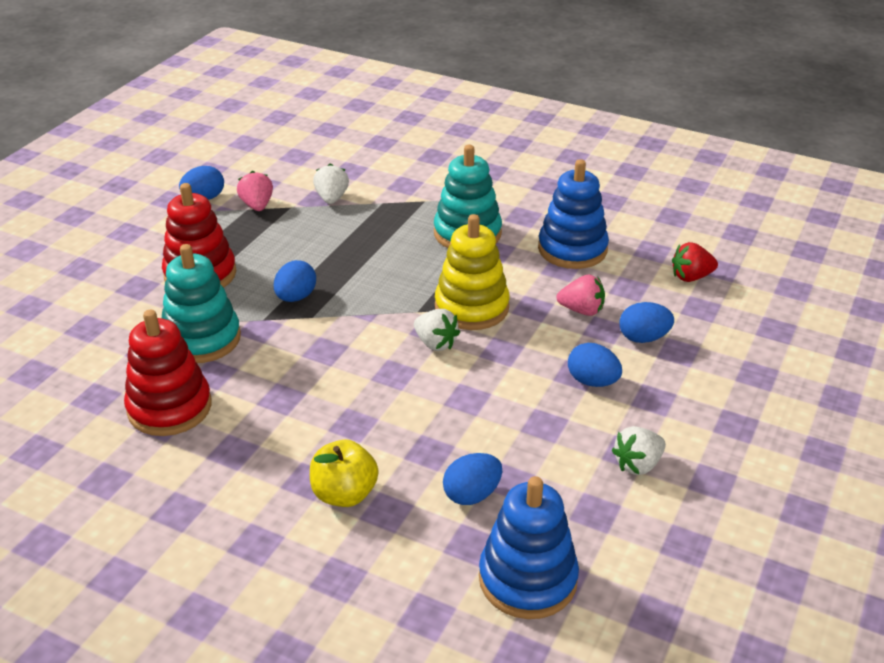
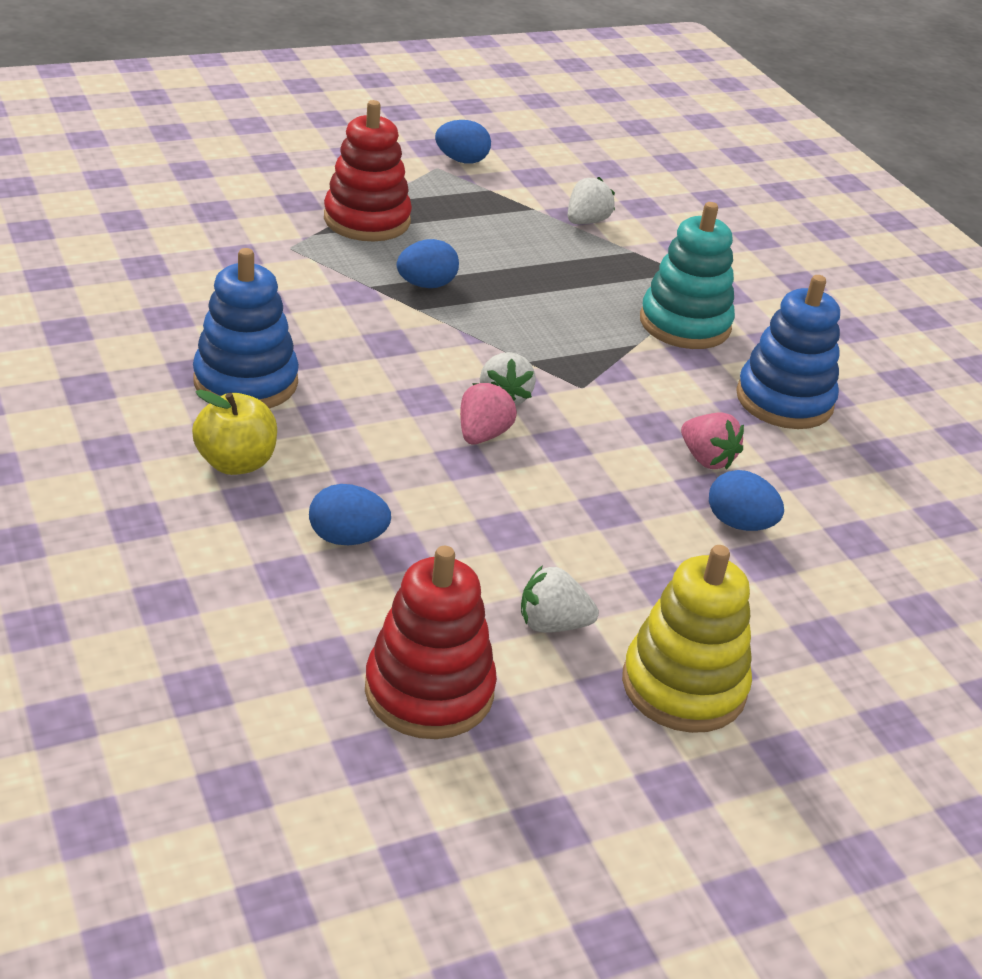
camera: 35 degrees right, 0 degrees up
(169, 407) = (191, 308): red stacking toy -> red stacking toy (429, 691)
(202, 339) = (293, 271): turquoise stacking toy -> none
(257, 205) = (502, 191): pink strawberry -> pink strawberry (482, 435)
(471, 307) = (588, 389): yellow stacking toy -> yellow stacking toy (683, 686)
(527, 579) = (294, 637): blue stacking toy -> blue stacking toy (246, 382)
(592, 381) = (618, 526): blue egg -> none
(691, 277) = (892, 503): red strawberry -> none

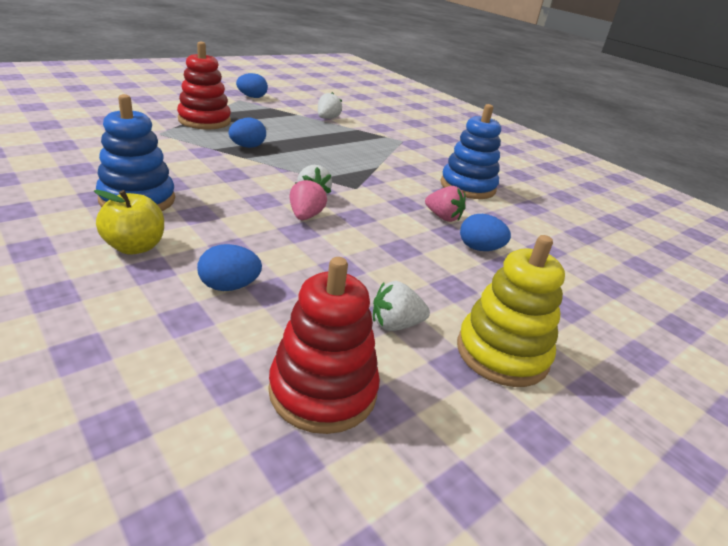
camera: 15 degrees left, 5 degrees down
(685, 324) = (398, 157): turquoise stacking toy -> none

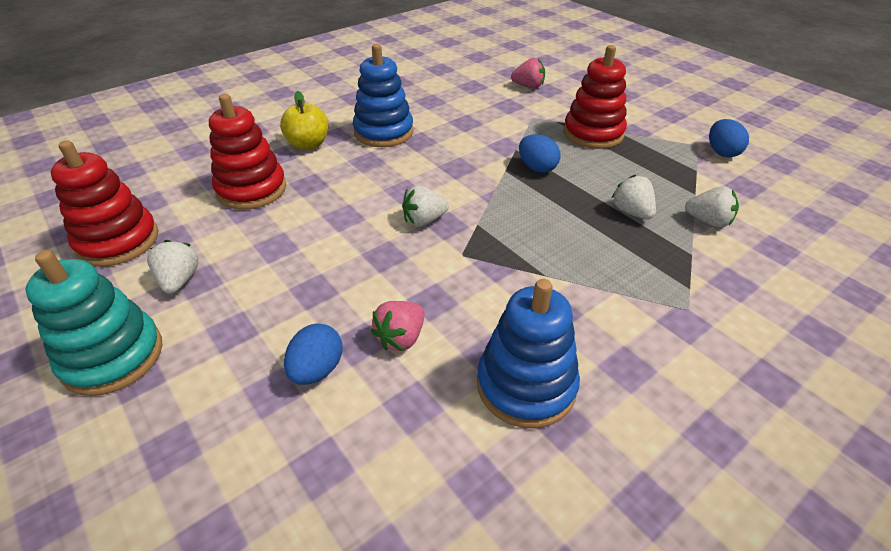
camera: 95 degrees right, 10 degrees up
(229, 286) = (251, 189): blue egg -> red stacking toy
(305, 216) = (375, 219): pink strawberry -> pink strawberry (528, 86)
(314, 132) = (631, 212): none -> white strawberry
(502, 353) = (113, 356): yellow stacking toy -> turquoise stacking toy

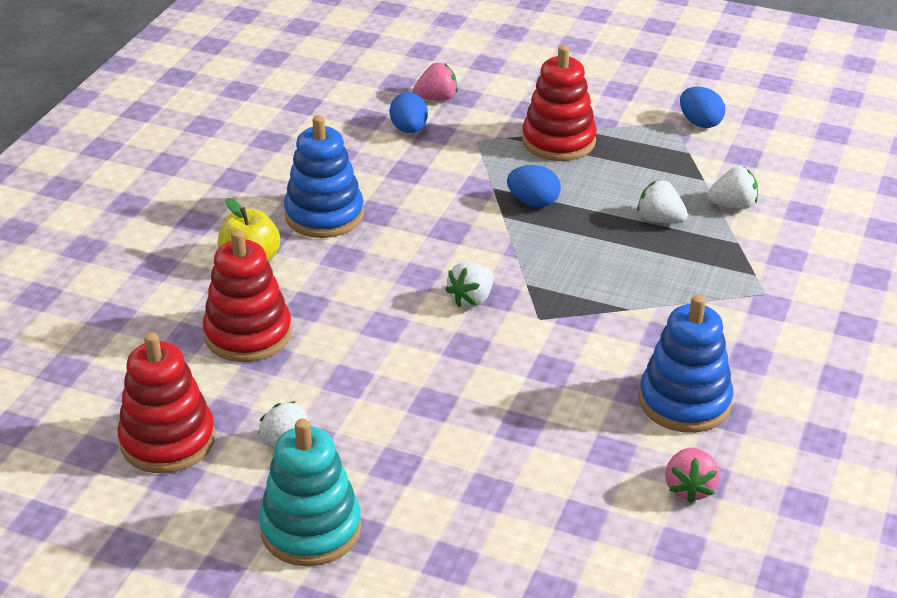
camera: 30 degrees left, 5 degrees down
(317, 370) = (507, 461): blue egg -> blue egg (409, 130)
(401, 338) = (553, 409): pink strawberry -> pink strawberry (689, 488)

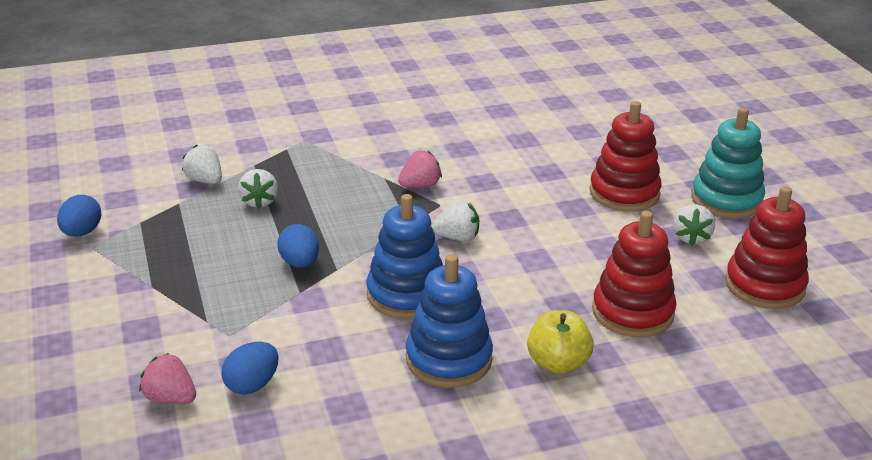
camera: 130 degrees left, 5 degrees down
(558, 141) = (185, 289): red stacking toy -> red stacking toy (624, 193)
(684, 401) = (448, 133): blue stacking toy -> blue stacking toy (406, 294)
(689, 488) = (514, 111): pink strawberry -> pink strawberry (420, 185)

